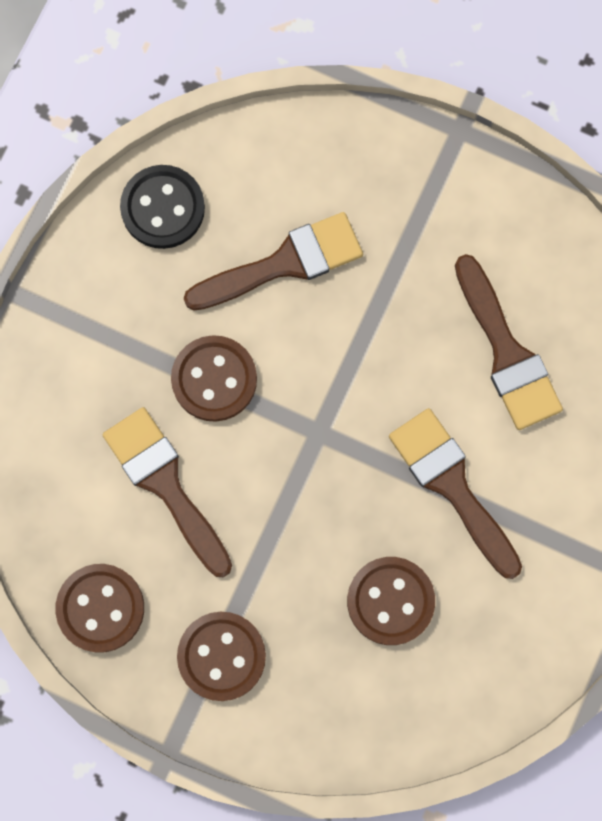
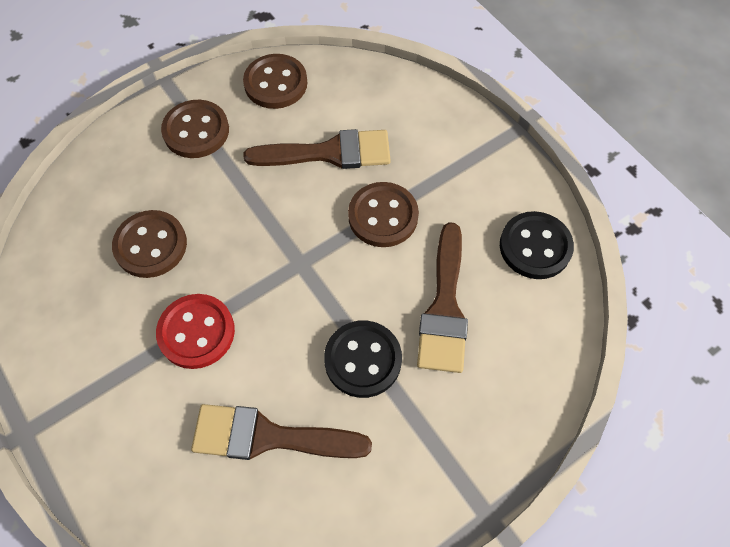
camera: 120 degrees right, 15 degrees down
(384, 310) = (363, 360): none -> black button
(452, 486) = (196, 332): brown brush -> red button

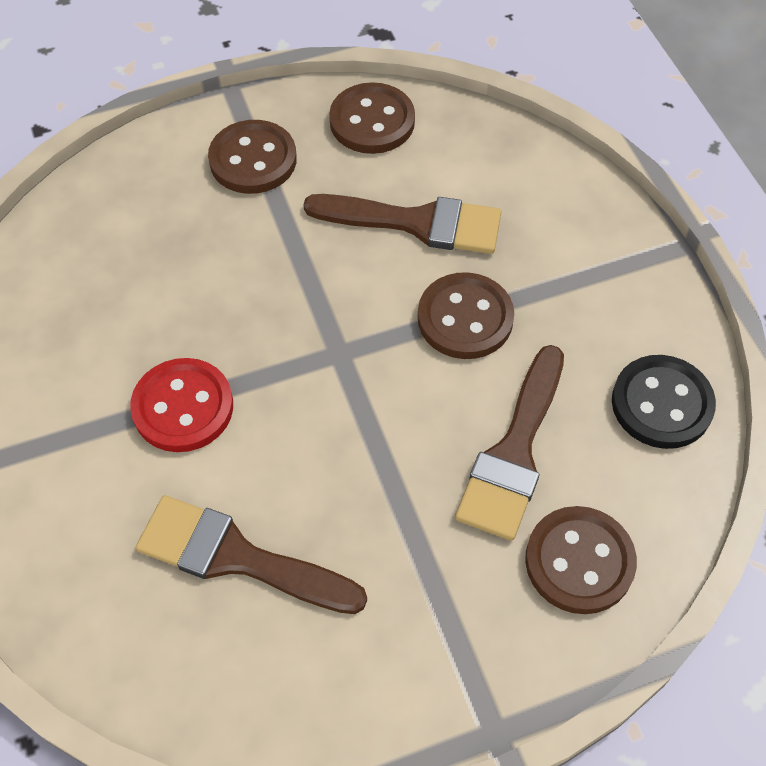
camera: 15 degrees right, 5 degrees down
(151, 245) = (156, 288): brown button -> brown button (579, 561)
(363, 360) = (386, 493): black button -> none

